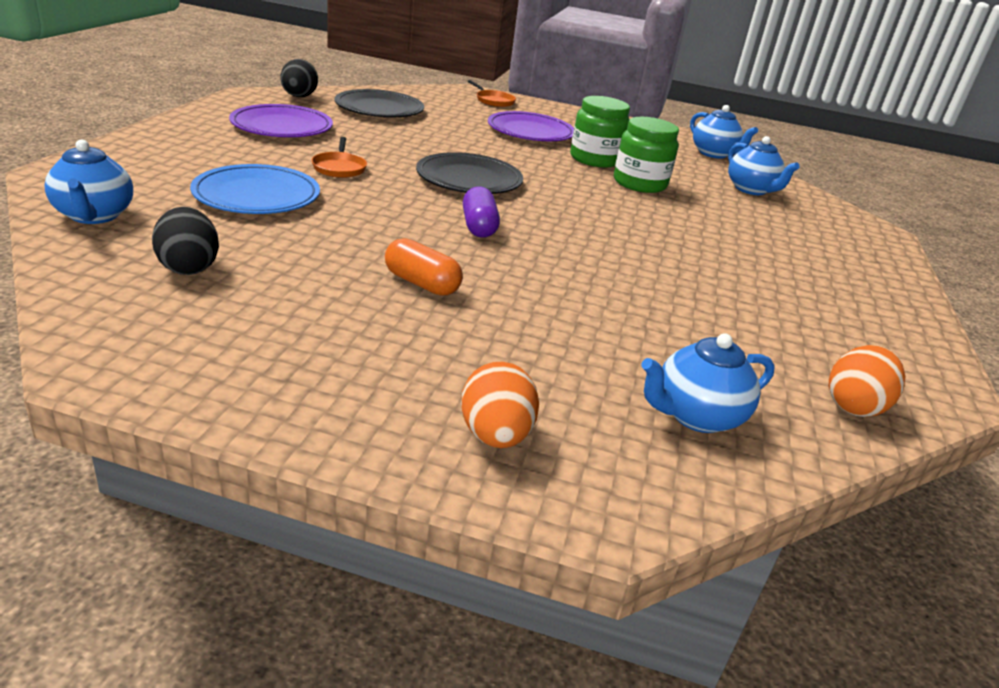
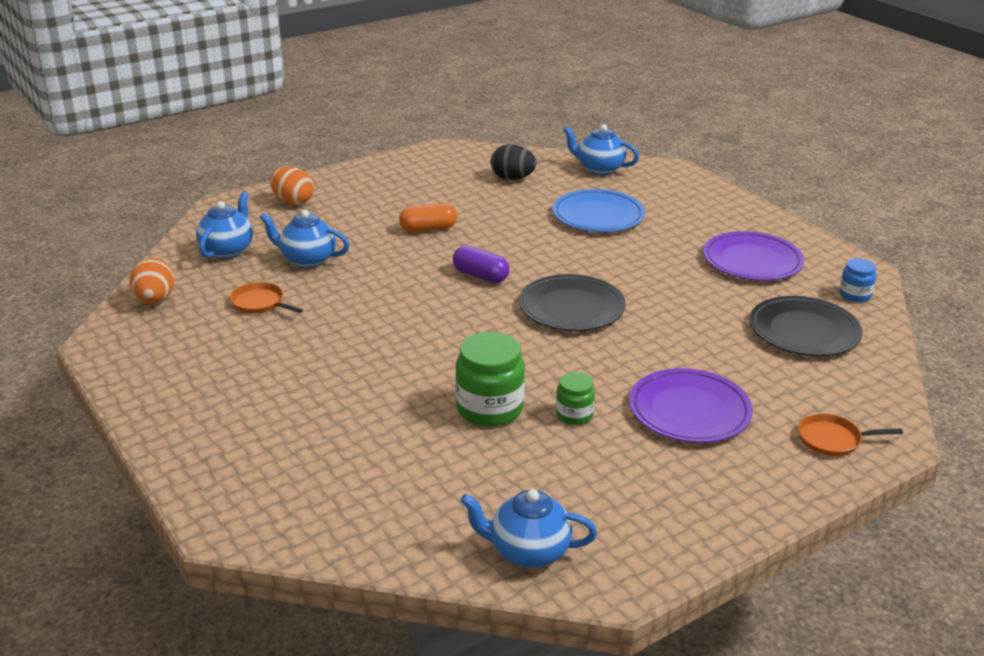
camera: 135 degrees right, 0 degrees up
(299, 97) = (854, 295): black egg -> blue jar
(339, 168) = (633, 258): orange pan -> orange pan (260, 303)
(595, 159) = (574, 414): green jar -> green jar, size x0.56
(751, 190) = (404, 494): blue teapot -> blue teapot (307, 260)

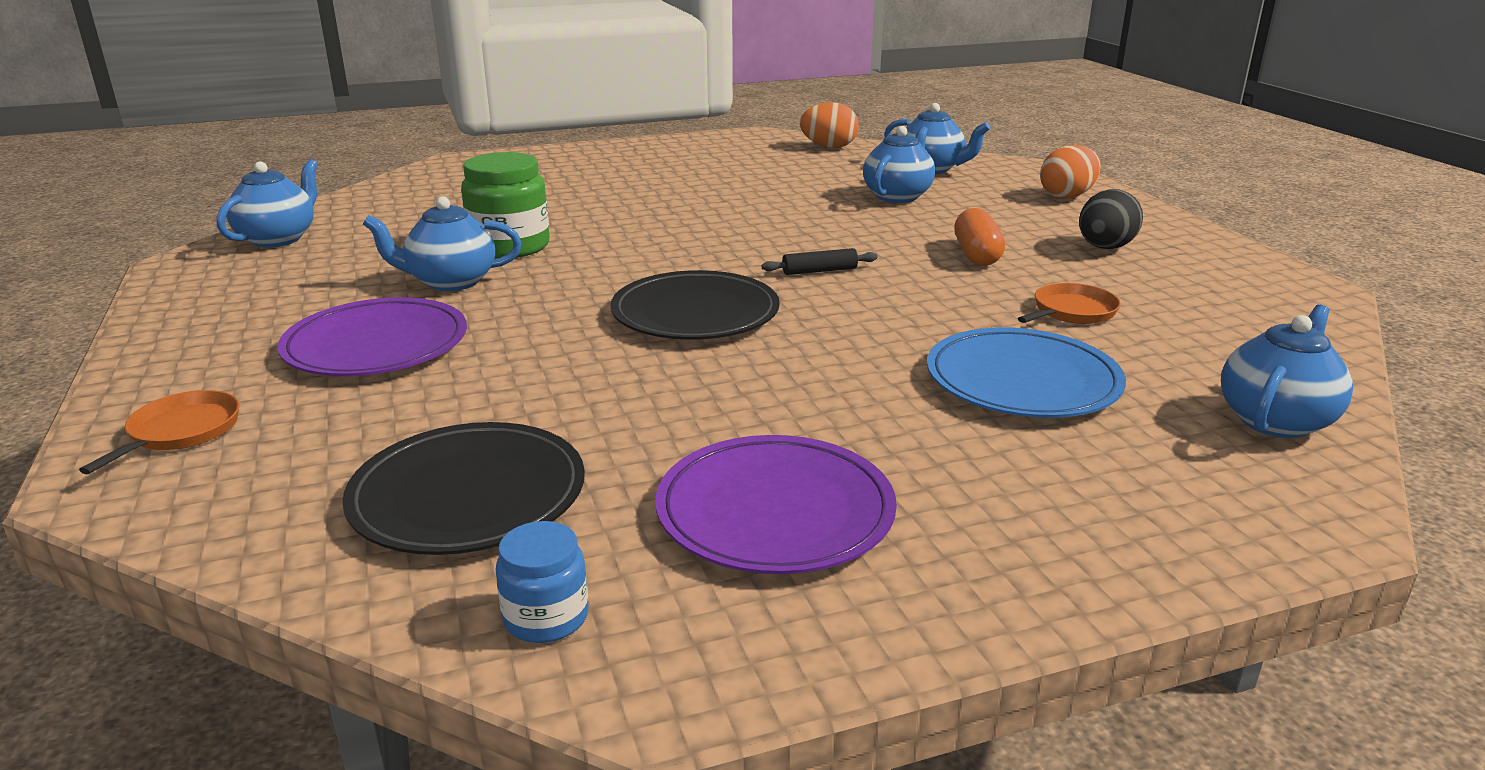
camera: 105 degrees right, 5 degrees down
(260, 303) = (802, 177): orange pan -> orange pan (1072, 311)
(480, 276) = (819, 271): purple capsule -> black rolling pin
(512, 178) = (1190, 329): black egg -> black egg (1105, 248)
(574, 414) = (450, 282): green jar -> blue teapot

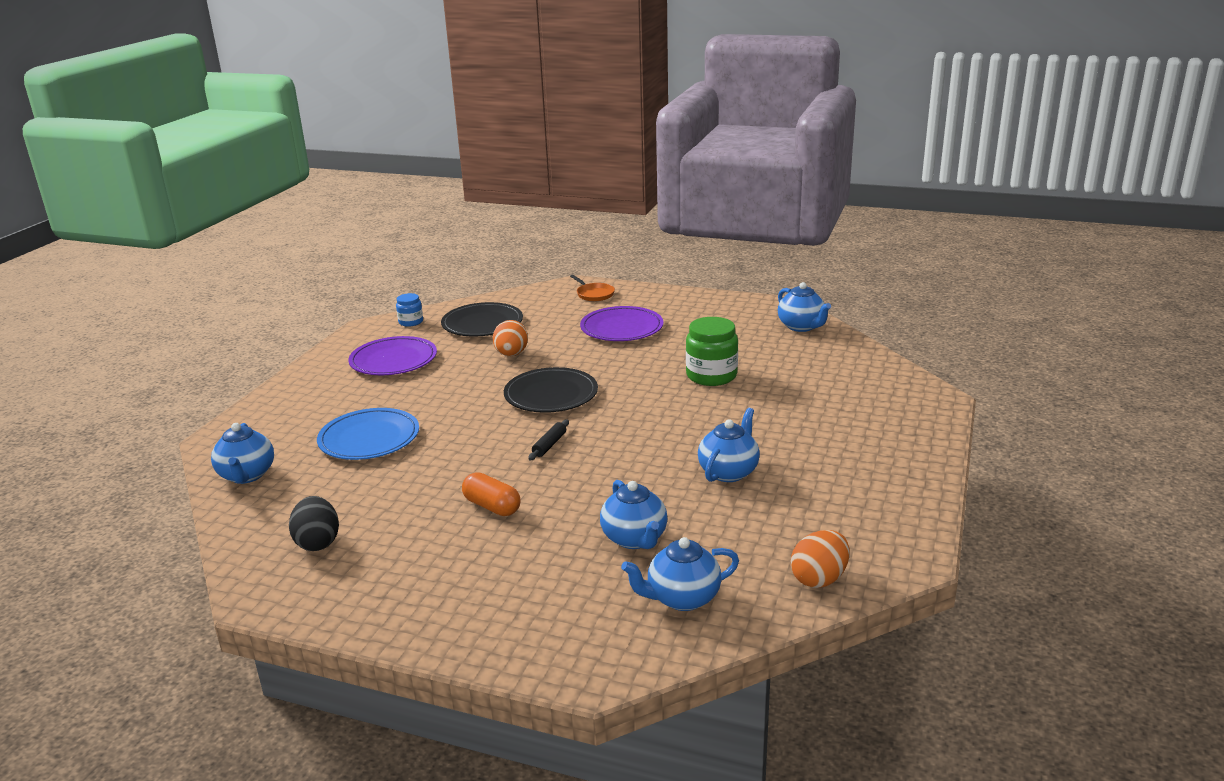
camera: 130 degrees right, 0 degrees up
(450, 282) = (676, 353): blue teapot -> blue teapot (729, 472)
(1067, 196) = (525, 625): orange egg -> orange egg (511, 354)
(1072, 311) = (388, 491): orange pan -> none
(1105, 248) = (425, 563): black egg -> black egg (317, 542)

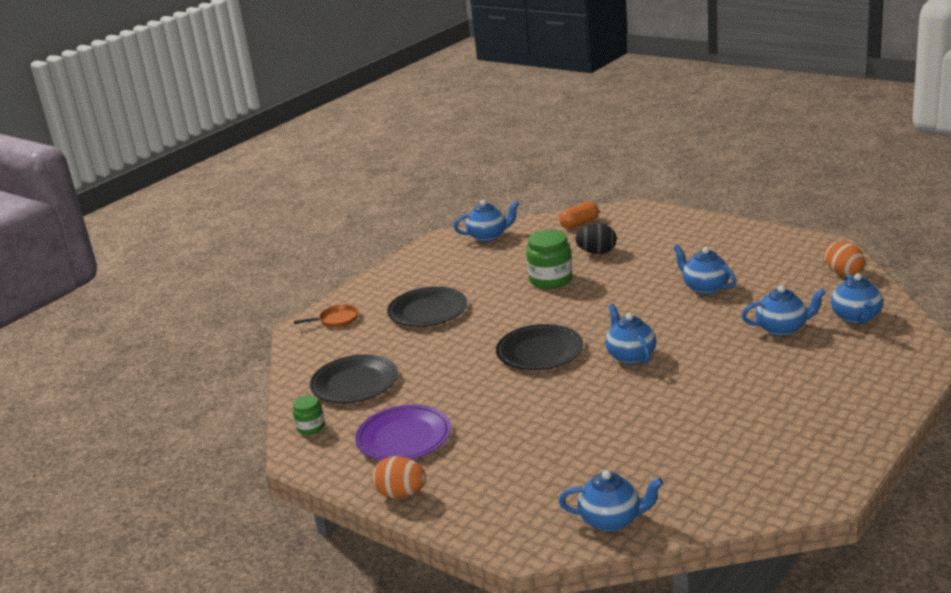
camera: 70 degrees left, 0 degrees up
(317, 542) = (747, 470): black egg -> black egg (597, 252)
(369, 438) = (572, 448): blue plate -> none
(411, 322) = (310, 427): blue jar -> green jar
(492, 506) = (718, 385): orange capsule -> orange capsule (579, 224)
(511, 354) = (442, 368): orange egg -> orange egg (401, 494)
(549, 445) = (630, 356): black rolling pin -> blue teapot
(621, 328) = (428, 311): purple plate -> black plate

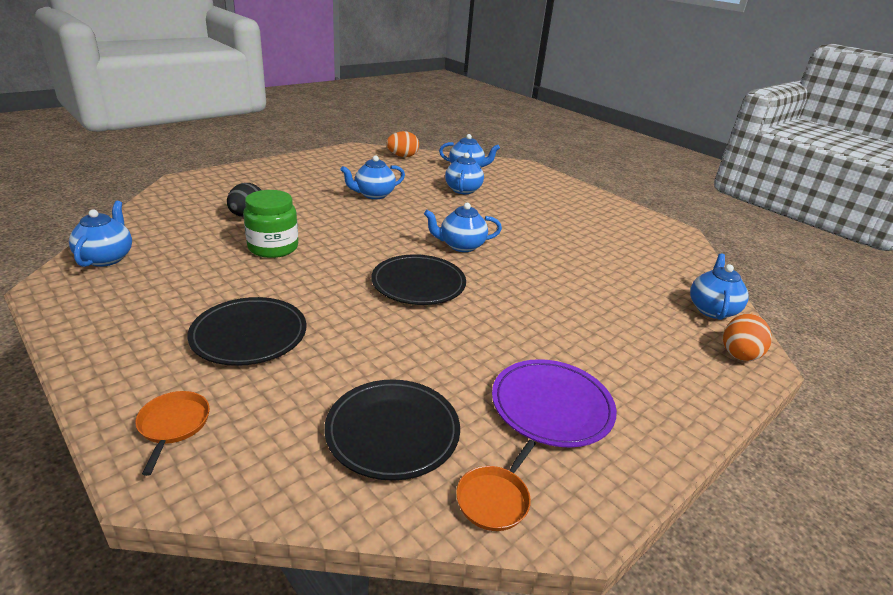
camera: 85 degrees left, 5 degrees up
(310, 427) = (494, 499): green jar -> orange pan
(401, 494) = (672, 427): orange egg -> orange egg (739, 353)
(579, 224) = (168, 208): orange capsule -> none

